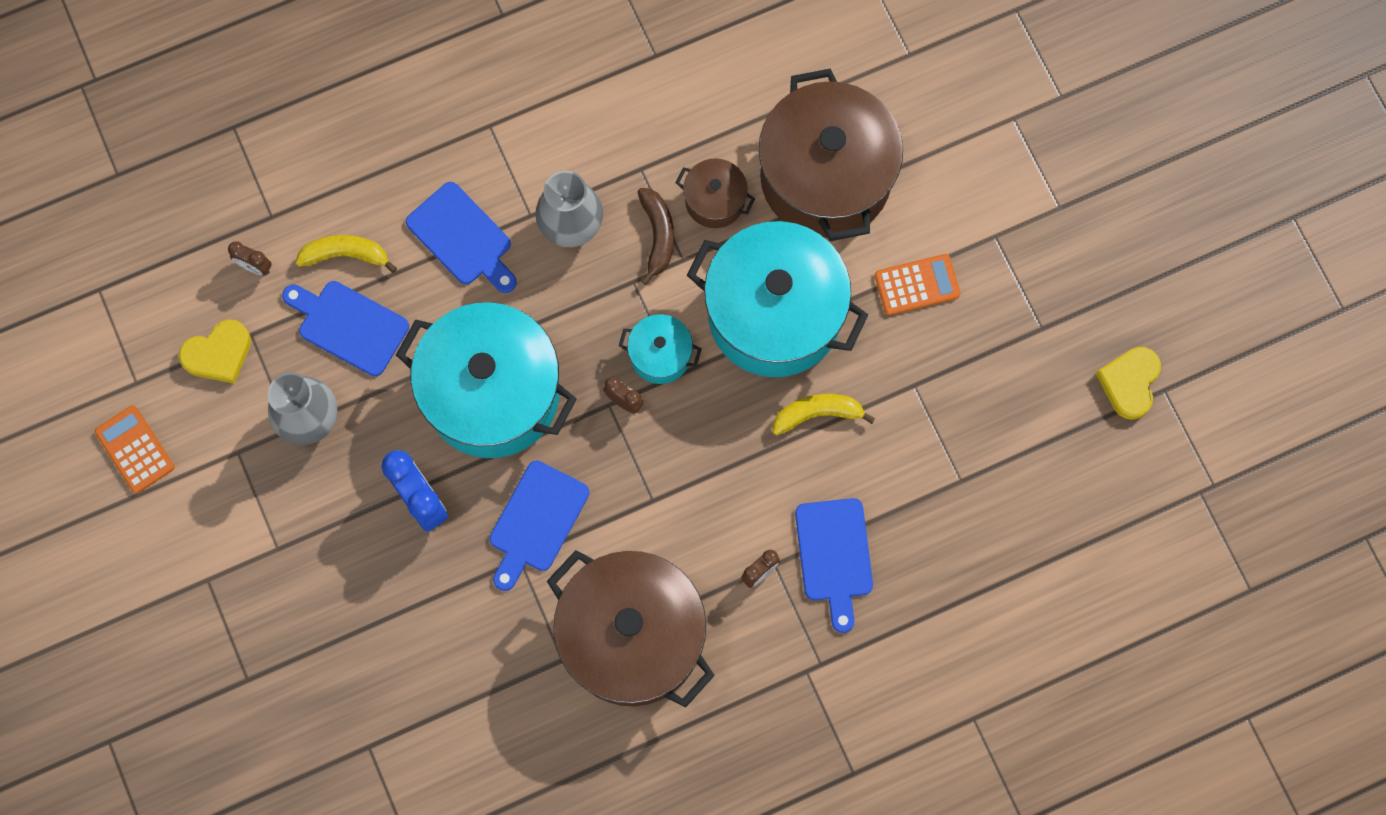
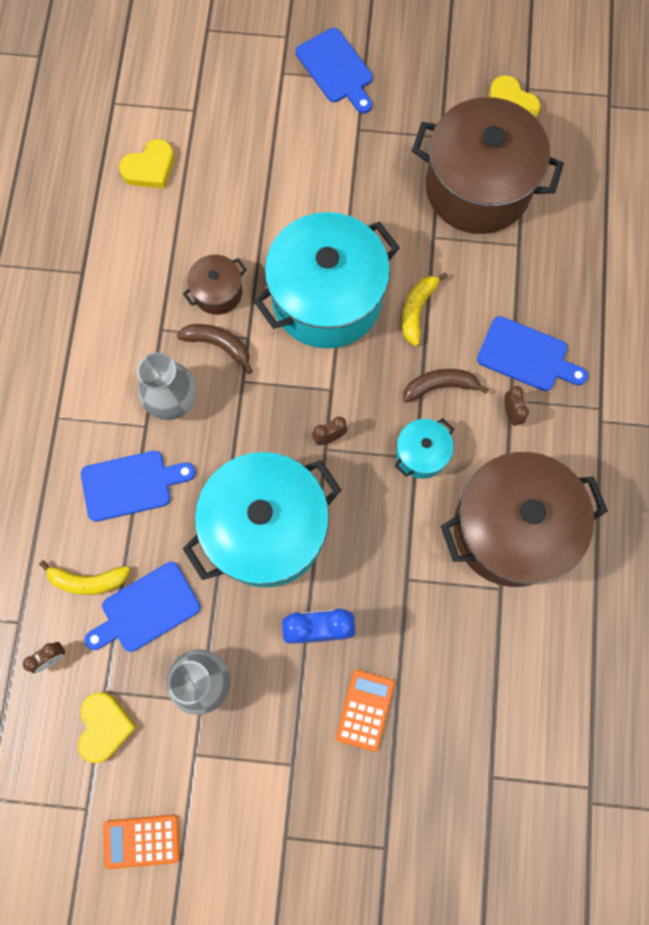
camera: 60 degrees left, 0 degrees up
(346, 255) = (88, 580): yellow banana -> yellow banana turned 120 degrees counterclockwise
(536, 521) = (384, 550): blue cutting board -> blue cutting board (336, 69)
(660, 355) = (310, 392): turquoise pot -> turquoise pot (421, 454)
(745, 483) = (440, 386): none -> brown banana
(813, 50) = (150, 168): none -> yellow heart
(825, 177) = (248, 211): brown pot -> brown pot (477, 188)
(917, 285) = (362, 196): orange calculator -> orange calculator (365, 710)

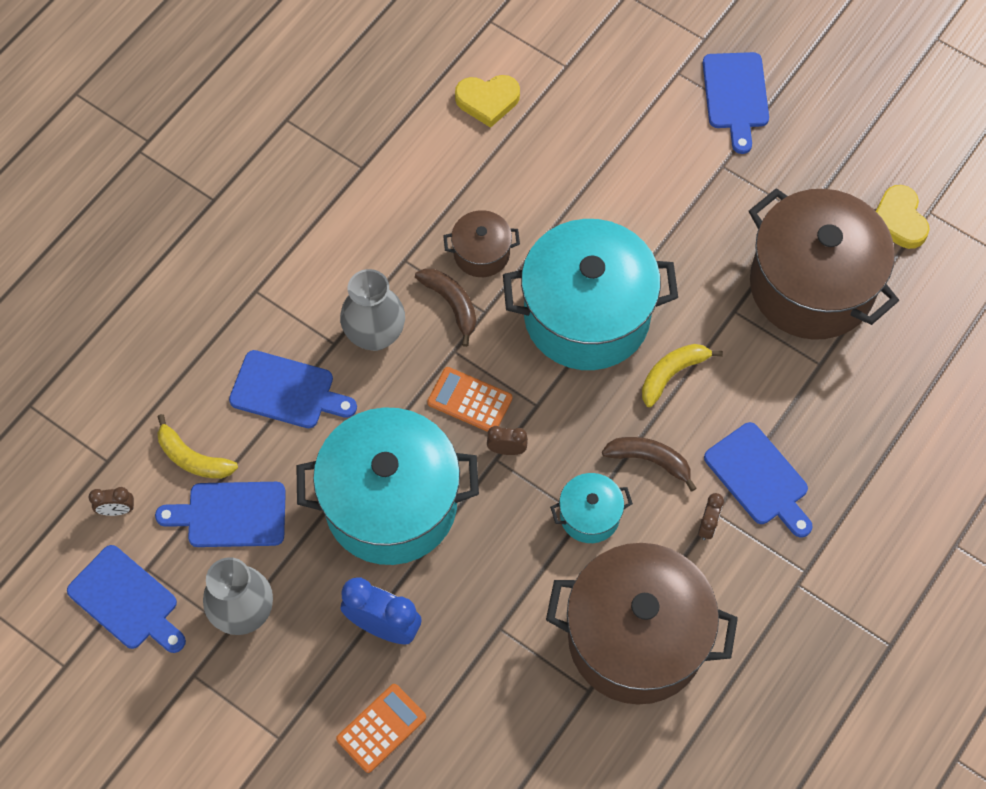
camera: 30 degrees right, 10 degrees down
(105, 726) = (127, 601): yellow heart -> blue cutting board
(142, 841) = (97, 725): orange calculator -> orange calculator (469, 400)

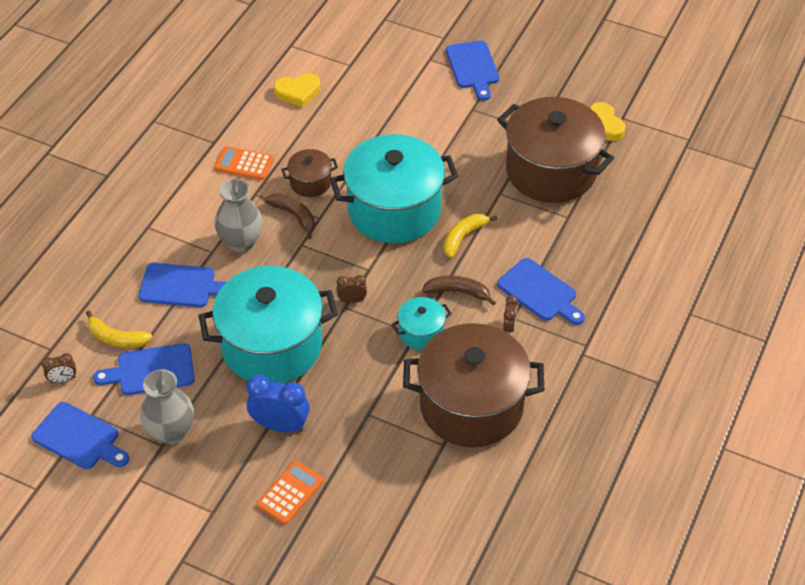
camera: 10 degrees left, 15 degrees down
(469, 400) = (318, 273): orange calculator -> orange calculator (244, 164)

